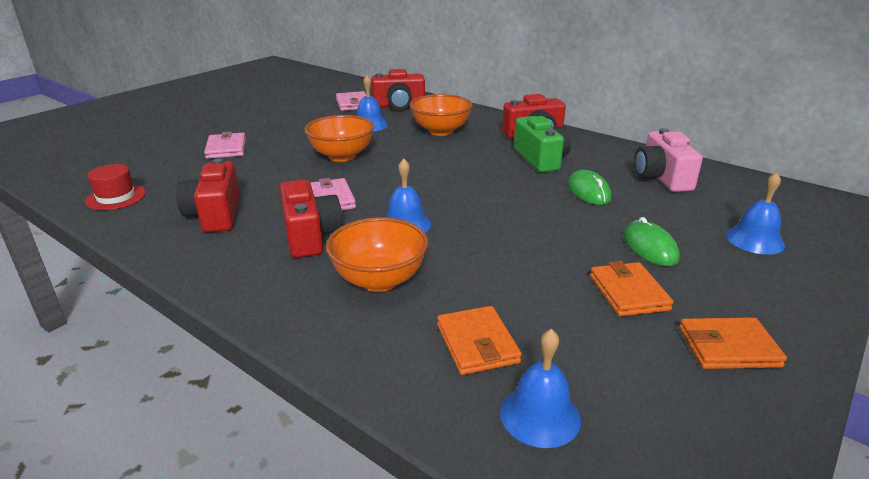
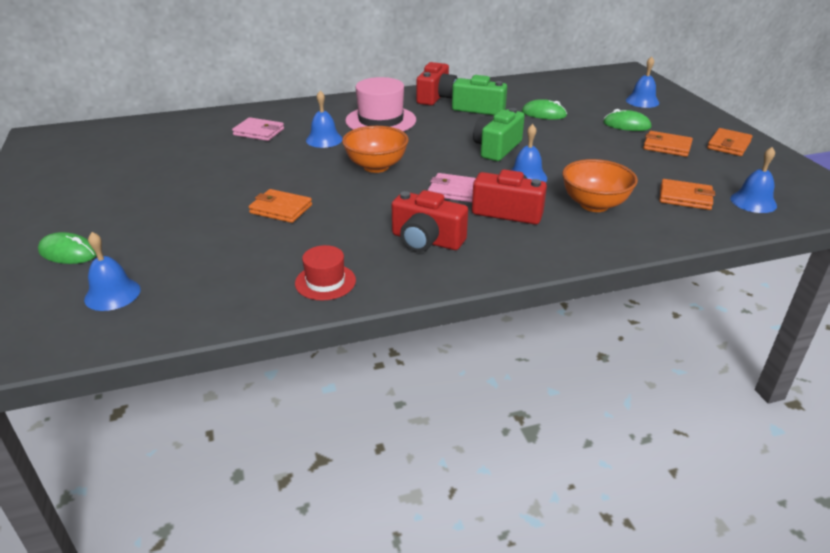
camera: 55 degrees left, 5 degrees up
(68, 143) = (112, 294): none -> blue bell
(116, 117) = (68, 252): none -> green mouse
(226, 149) = (281, 209): pink wallet -> orange wallet
(399, 105) = (297, 117): red camera -> none
(440, 131) = (380, 120): orange bowl -> pink hat
(455, 192) = (497, 148): none -> green camera
(661, 178) = (549, 91): pink camera -> none

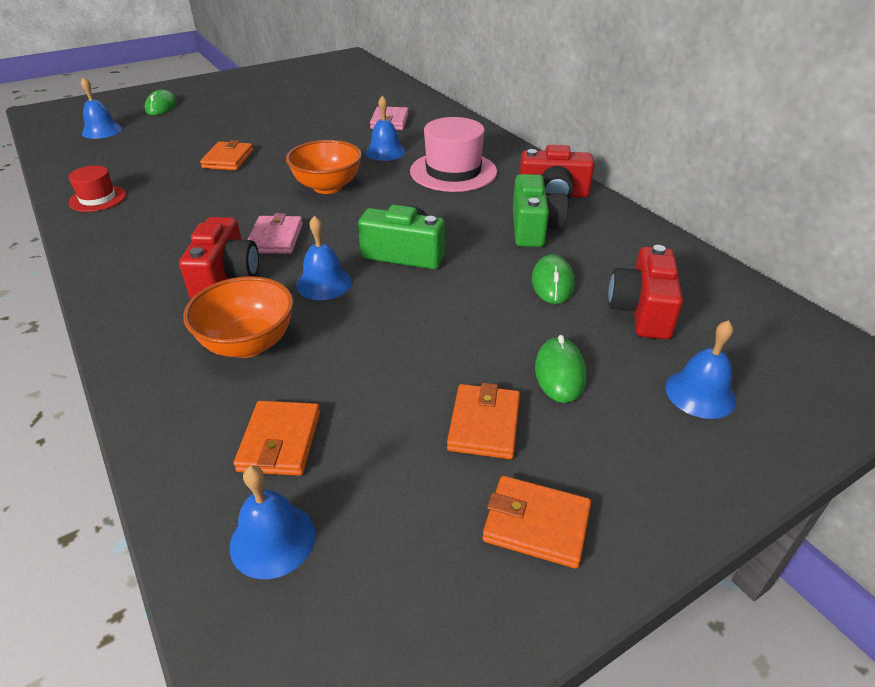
camera: 75 degrees right, 5 degrees up
(426, 240) = (163, 235): red camera -> red camera (641, 311)

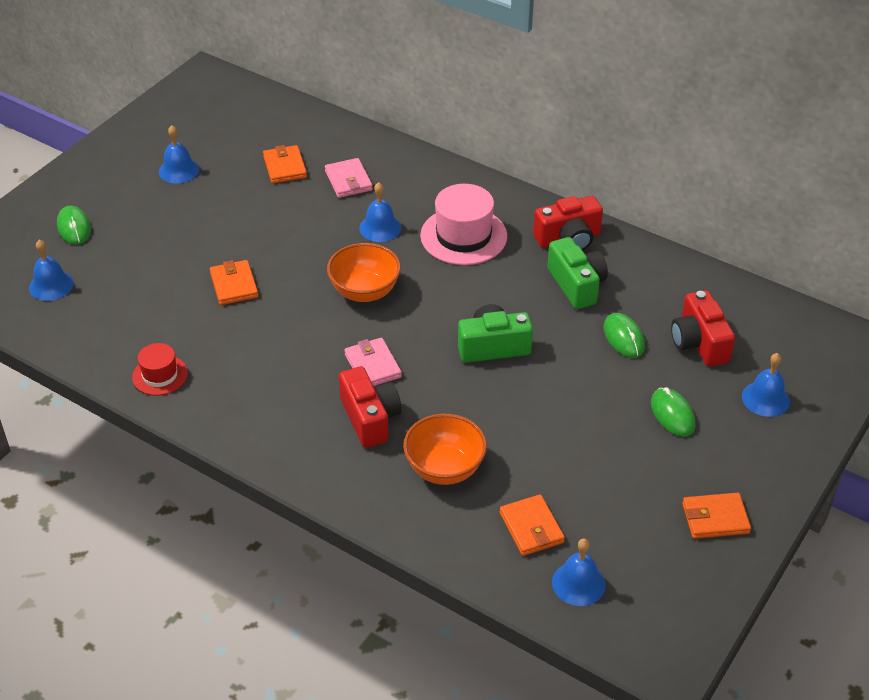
camera: 25 degrees left, 5 degrees up
(324, 283) = (453, 397): blue bell -> blue bell (179, 170)
(484, 424) = (648, 469): orange wallet -> orange wallet (285, 167)

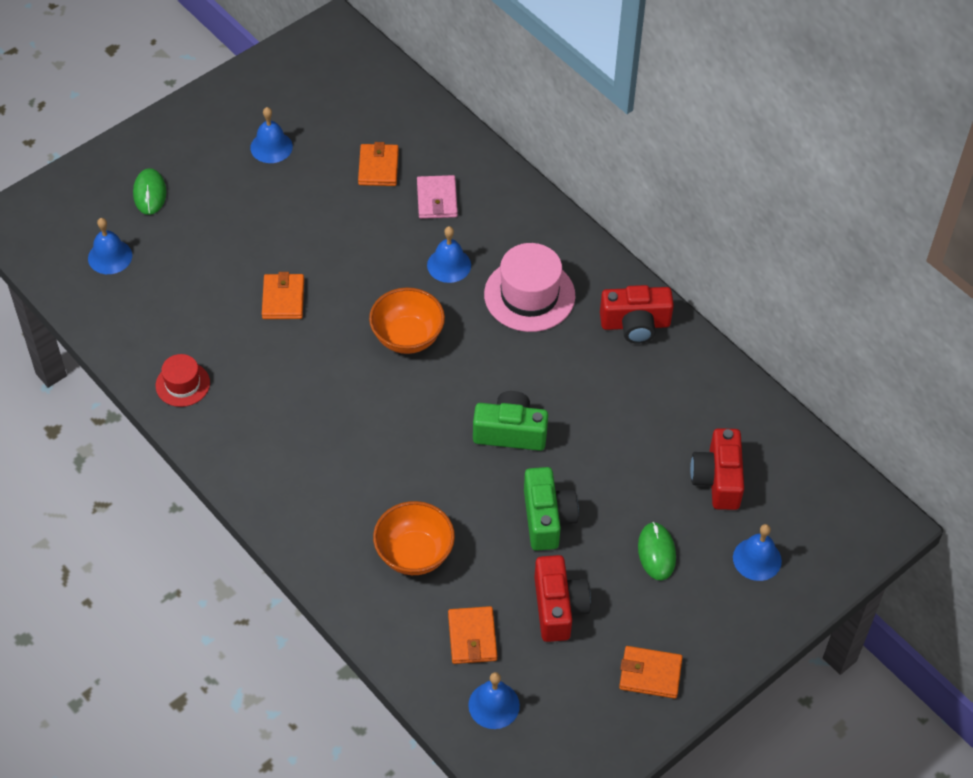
camera: 15 degrees right, 10 degrees up
(370, 418) = (363, 482): red camera -> red camera (558, 607)
(372, 366) = (386, 424): pink wallet -> none
(577, 285) = (621, 381): green camera -> green camera (547, 518)
(623, 337) = (644, 454): green mouse -> none

